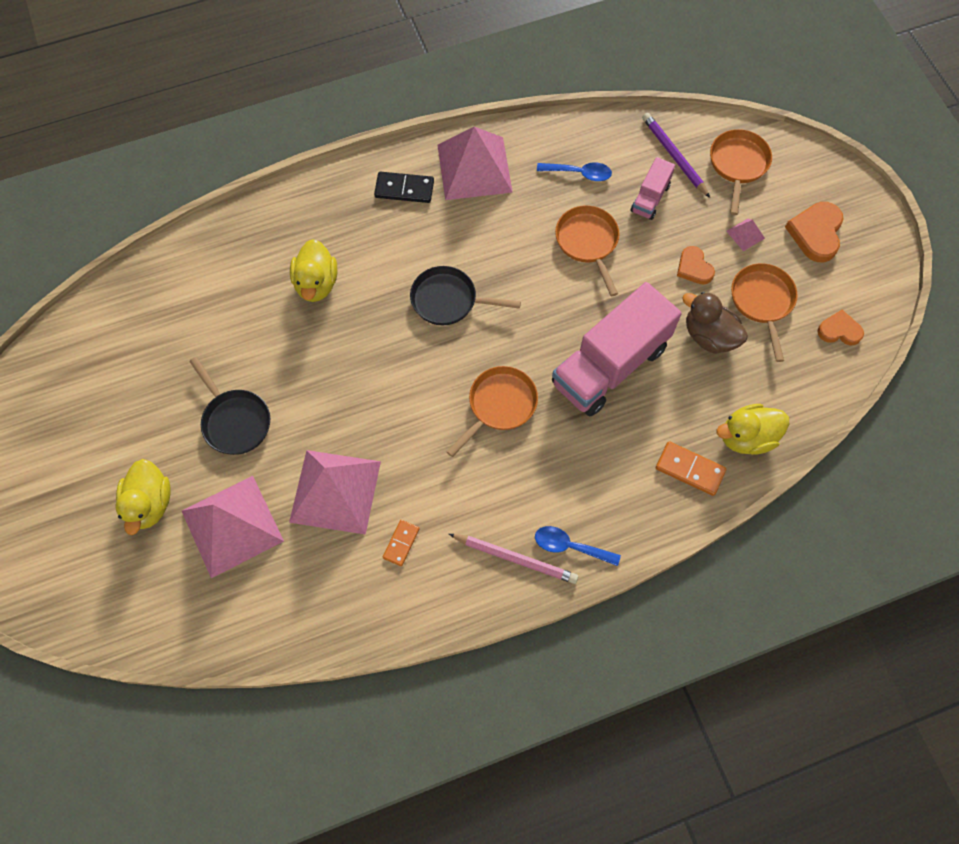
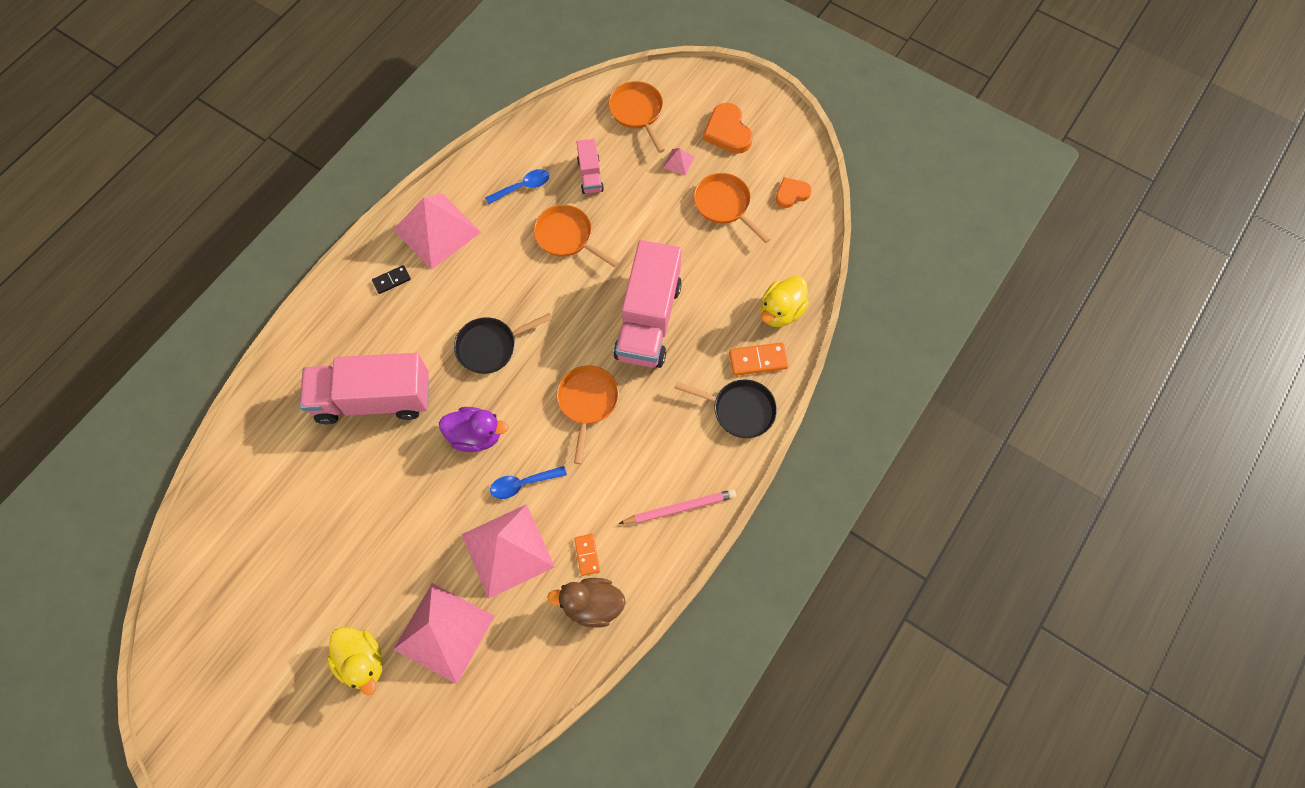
camera: 35 degrees left, 0 degrees up
(235, 421) = (385, 550): black pan -> black pan (739, 410)
(316, 283) = (373, 399): yellow duck -> pink truck
(380, 371) = (476, 435): none -> purple duck
(404, 189) = (391, 280): black domino -> black domino, size x0.66
(570, 546) = (712, 472): blue spoon -> blue spoon (523, 484)
(674, 156) = (586, 132): purple pencil -> none
(694, 268) = (659, 209): orange heart -> none
(709, 336) = (704, 253): brown duck -> brown duck (592, 605)

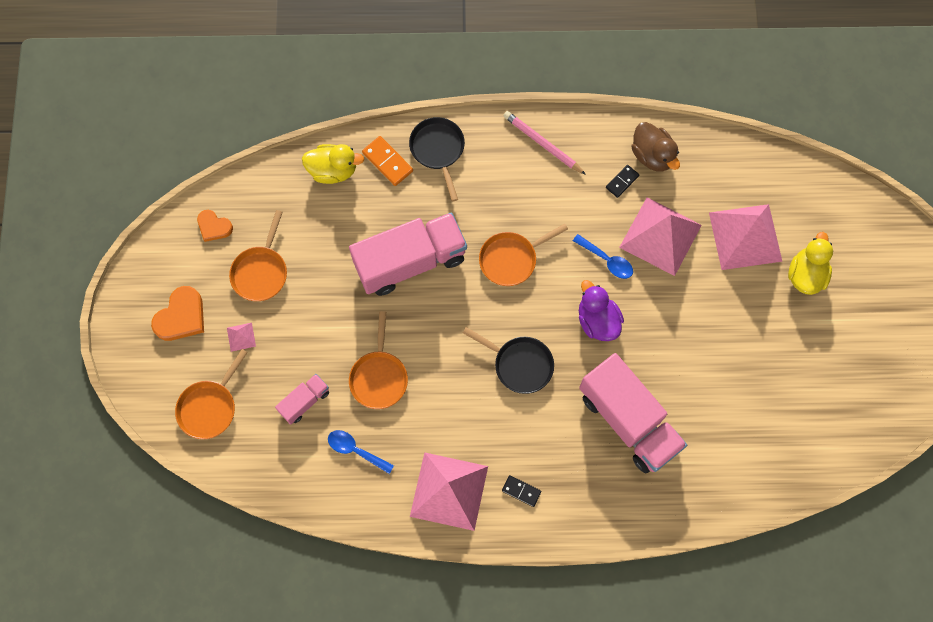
camera: 125 degrees left, 5 degrees up
(587, 555) = (622, 181): orange domino -> black domino

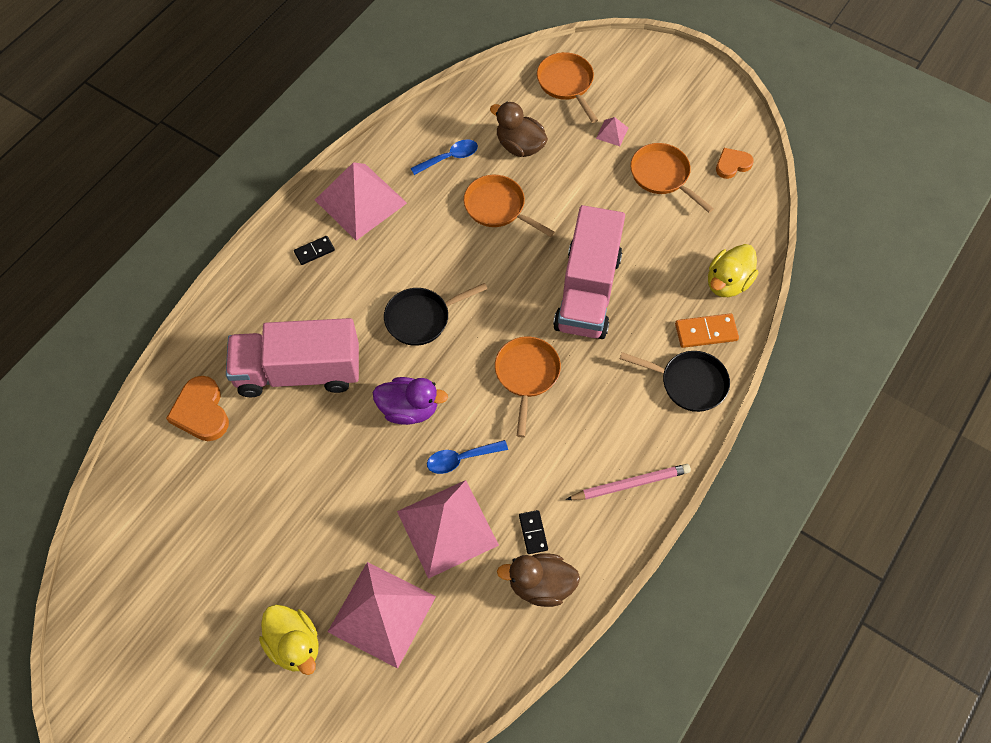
camera: 125 degrees right, 10 degrees down
(181, 316) = (662, 103): orange heart -> orange heart (201, 412)
(304, 401) = (519, 146): pink truck -> brown duck

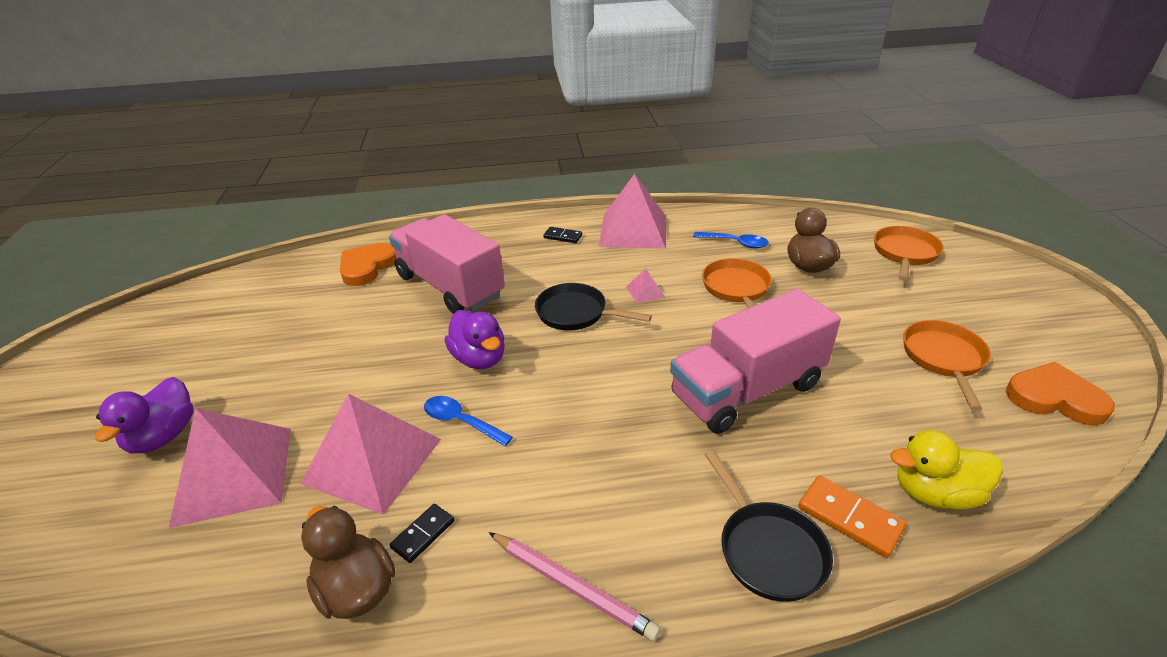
camera: 50 degrees right, 25 degrees down
(294, 645) = (164, 436): yellow duck -> purple duck
(527, 375) = (603, 408): orange pan -> none
(612, 133) = (917, 302): pink pyramid -> pink pyramid (645, 291)
(732, 164) = (1054, 398): orange heart -> orange heart, size x1.56

